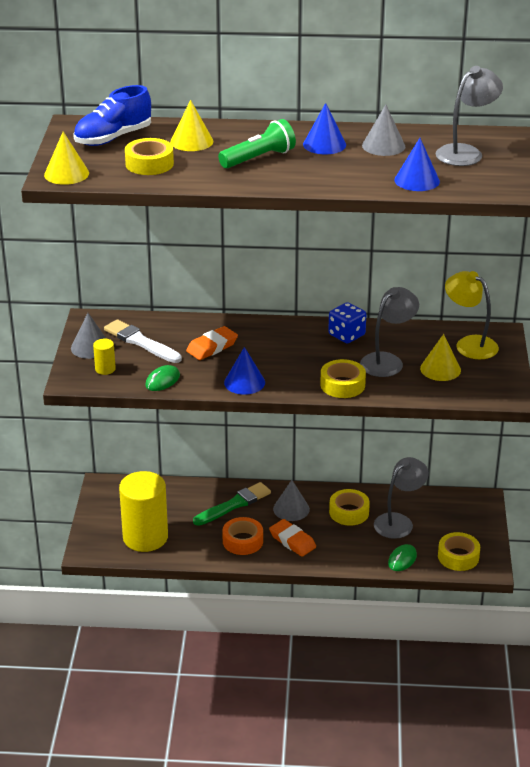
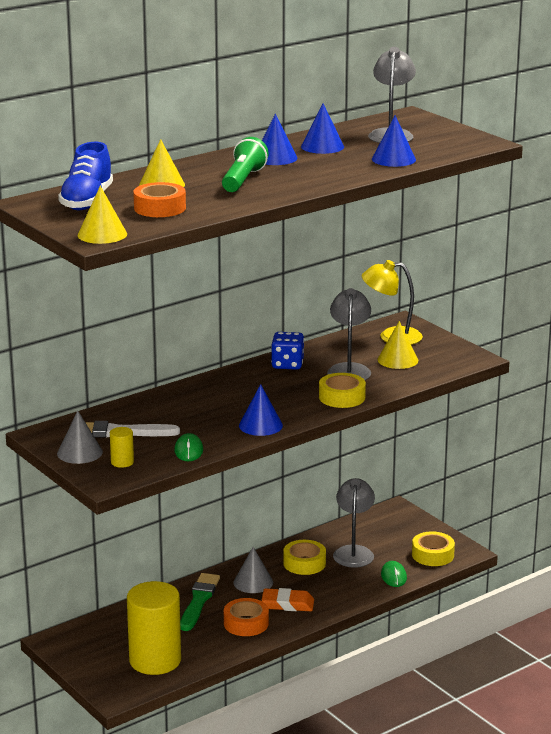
camera: 40 degrees left, 10 degrees down
(149, 164) = (160, 208): yellow tape -> orange tape
(212, 347) = (190, 412): orange eraser -> none
(383, 146) = (322, 146): grey cone -> blue cone

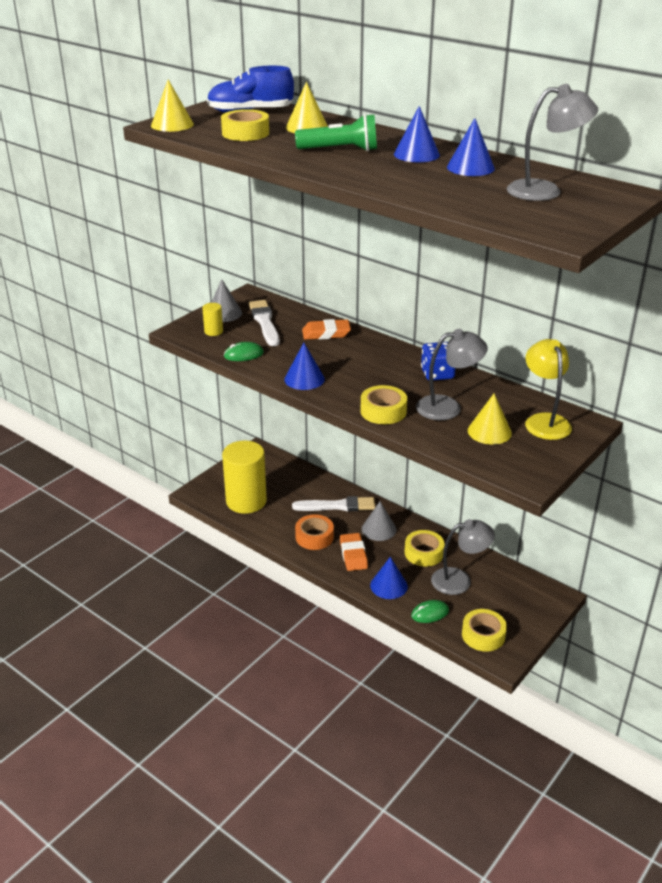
camera: 75 degrees right, 10 degrees up
(160, 208) = (245, 133): orange tape -> yellow tape
(170, 403) = (326, 333): none -> orange eraser
(199, 601) = (337, 506): green brush -> white brush
(393, 159) = (456, 198): blue cone -> blue cone (388, 585)

